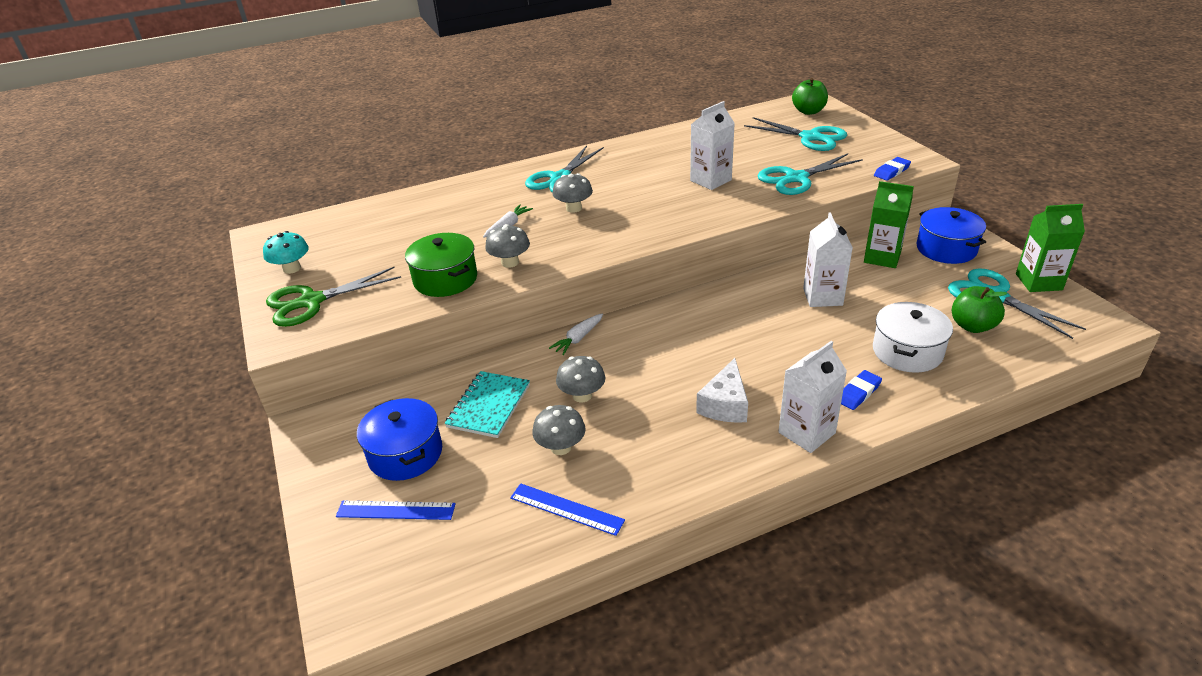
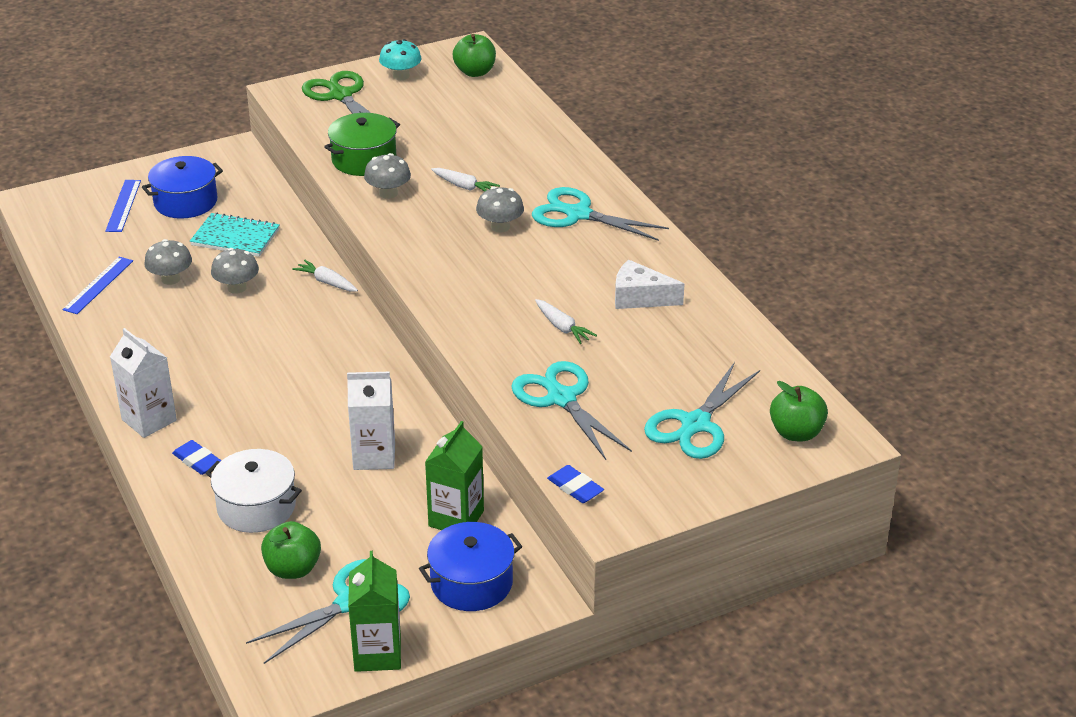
camera: 85 degrees right, 0 degrees up
(309, 230) = (475, 72): none -> green apple
(710, 180) = (562, 327): white carton -> white carrot
(725, 404) = (202, 372): white cheese -> white cheese (640, 297)

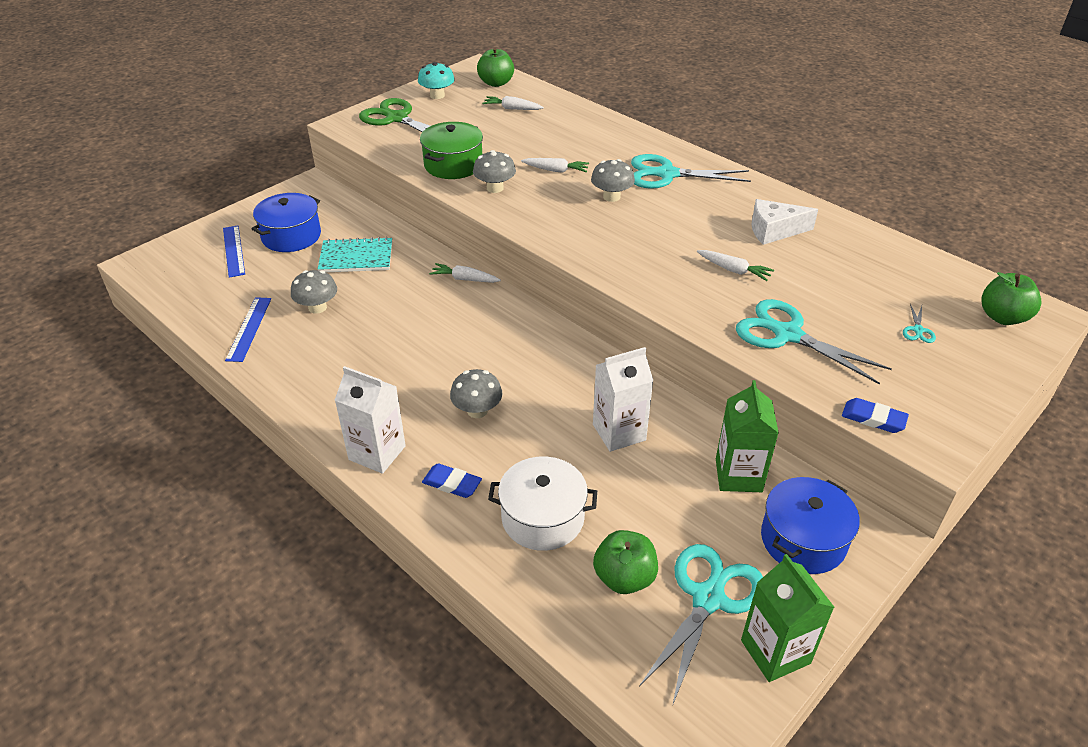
camera: 20 degrees left, 5 degrees up
(237, 288) = (385, 302): grey mushroom -> grey mushroom (477, 410)
(470, 107) = (512, 109): none -> white carrot
(695, 424) = (918, 330): turquoise scissors -> turquoise scissors, size x0.41

